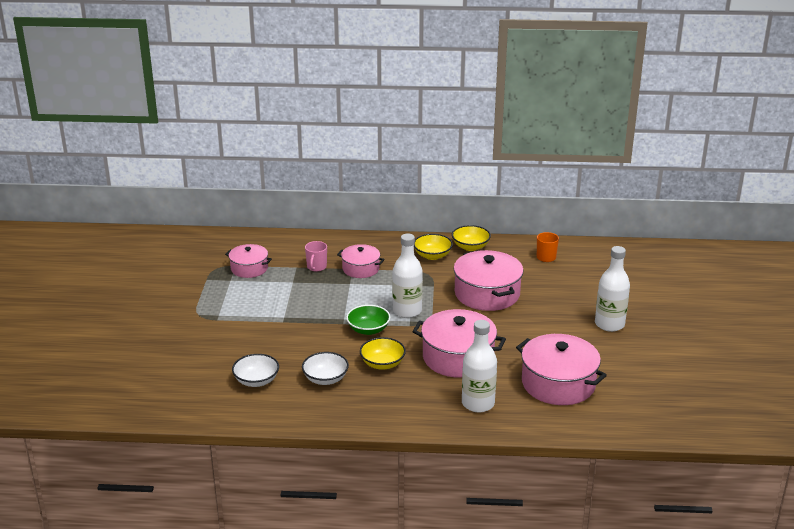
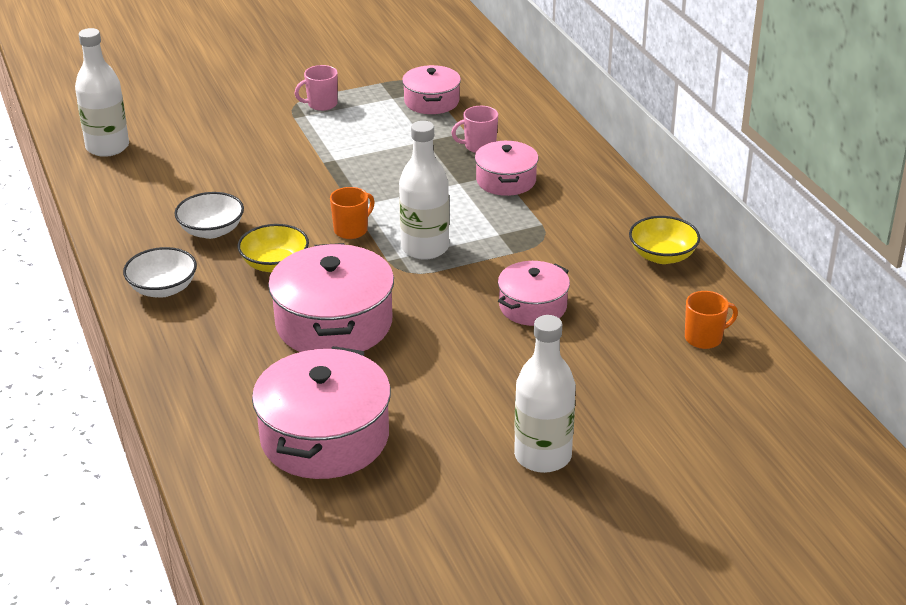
camera: 65 degrees right, 5 degrees up
(211, 306) = (321, 104): none -> pink mug
(256, 381) = (177, 184): white bowl -> white bowl (163, 289)
(368, 329) = (351, 230): green bowl -> orange mug
(432, 255) = (601, 229): yellow bowl -> none
(478, 403) = (226, 371): white bottle -> white bottle (107, 147)
(487, 294) = (533, 306): pink pot -> pink pot, size x0.59

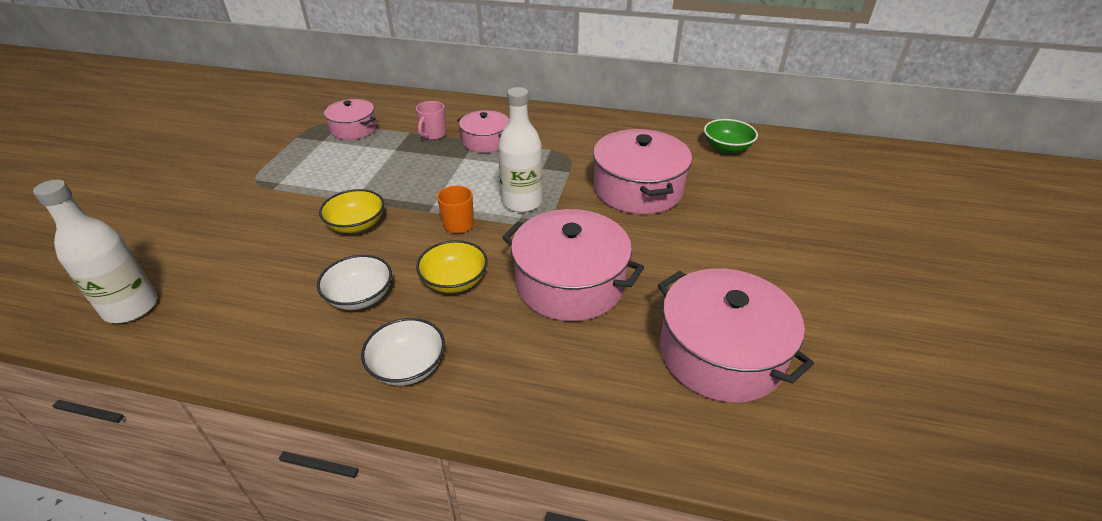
camera: 55 degrees left, 5 degrees up
(321, 104) = (278, 170): pink mug -> none
(533, 306) = (638, 189): pink pot -> pink pot, size x1.70
(543, 456) = (811, 254): white bottle -> none
(662, 256) = (631, 127): yellow bowl -> yellow bowl (356, 225)
(704, 338) = (727, 148): orange mug -> green bowl

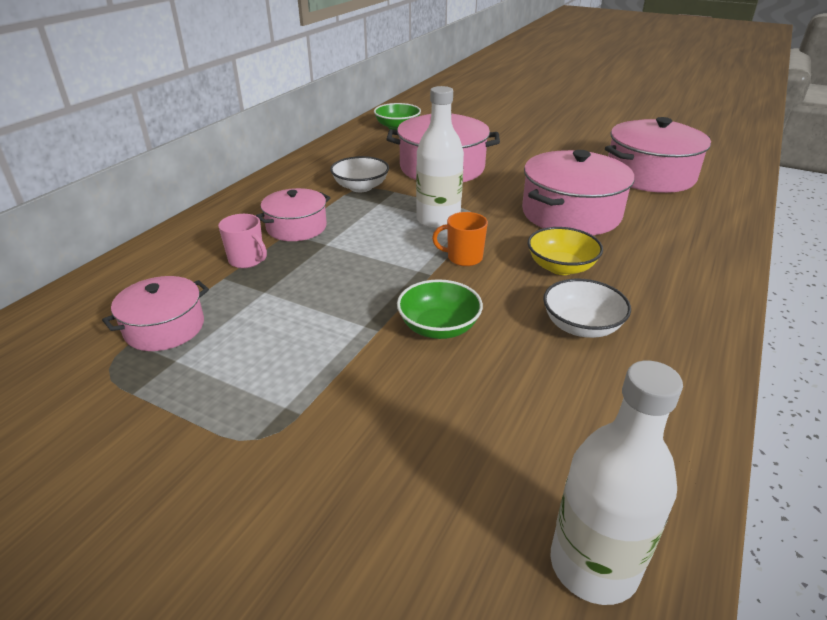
camera: 75 degrees left, 5 degrees down
(356, 225) = (439, 327): yellow bowl -> green bowl
(408, 366) = (683, 300): white bowl -> white bowl (360, 187)

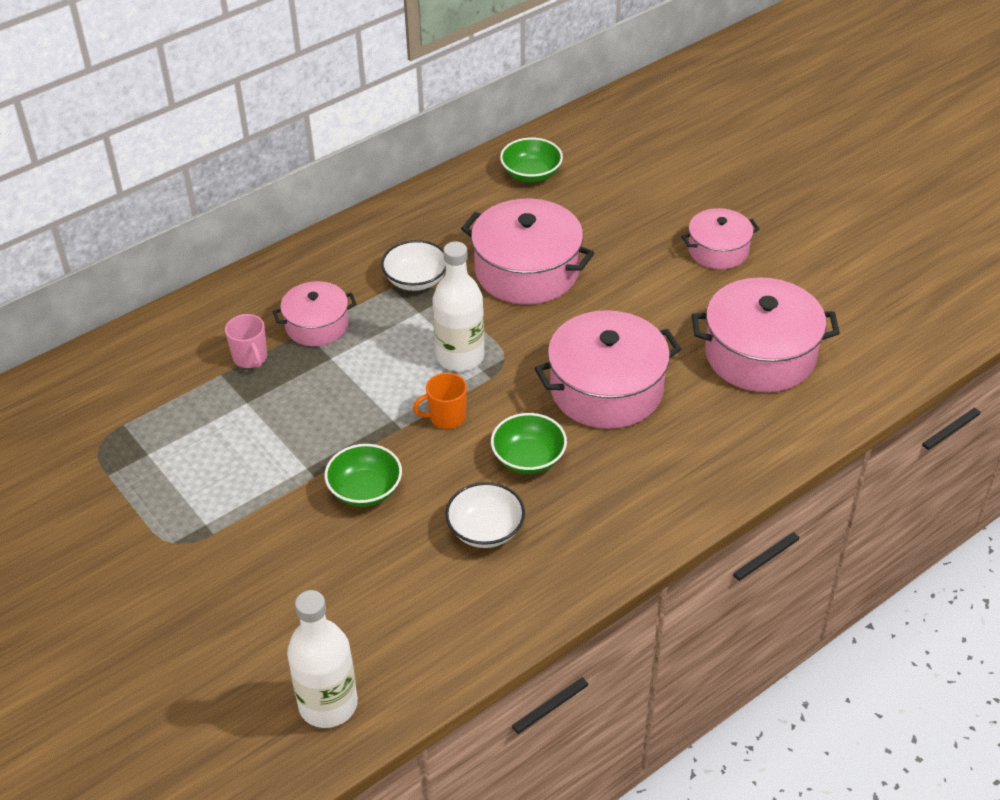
camera: 25 degrees right, 10 degrees up
(165, 328) = (152, 417): pink pot -> pink pot (718, 250)
(463, 258) = (446, 417): orange mug -> orange mug turned 45 degrees counterclockwise
(561, 267) = (528, 458): yellow bowl -> green bowl

